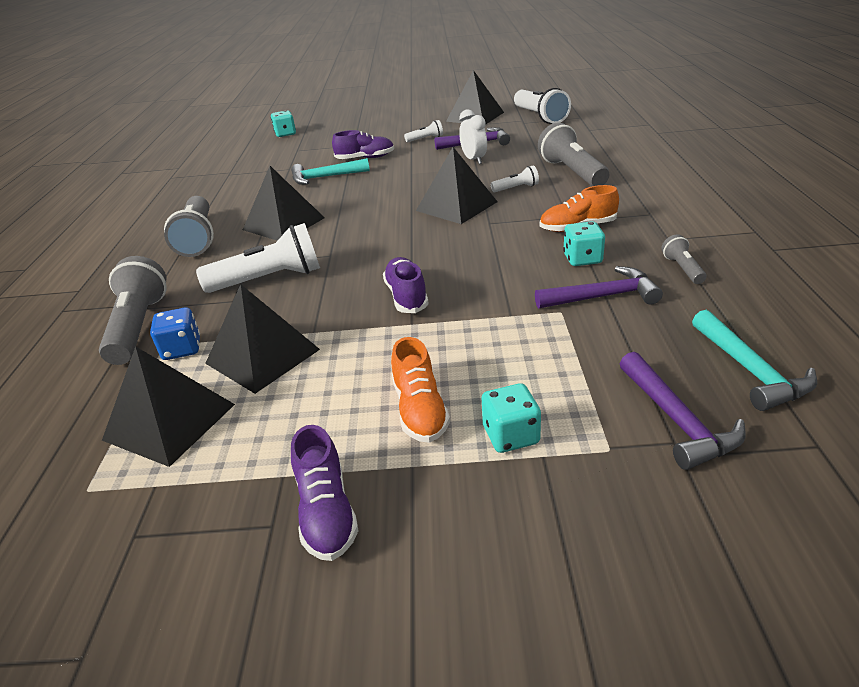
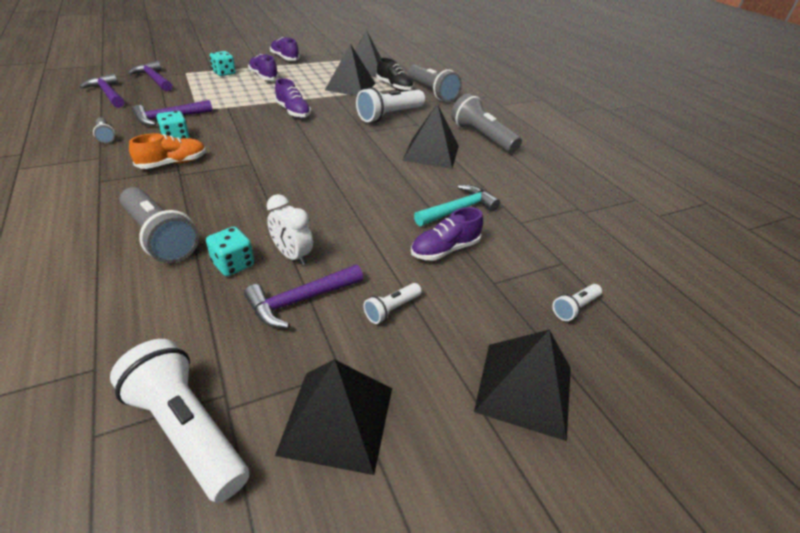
camera: 150 degrees right, 5 degrees up
(182, 349) = (394, 86): blue dice -> black shoe
(285, 134) = (646, 310): turquoise dice -> turquoise dice (233, 264)
(420, 410) = (264, 76): orange shoe -> purple shoe
(456, 206) = (287, 179): black pyramid -> black pyramid (524, 389)
(516, 188) = (229, 206): white flashlight -> white flashlight (575, 308)
(749, 370) = (108, 94): turquoise hammer -> purple hammer

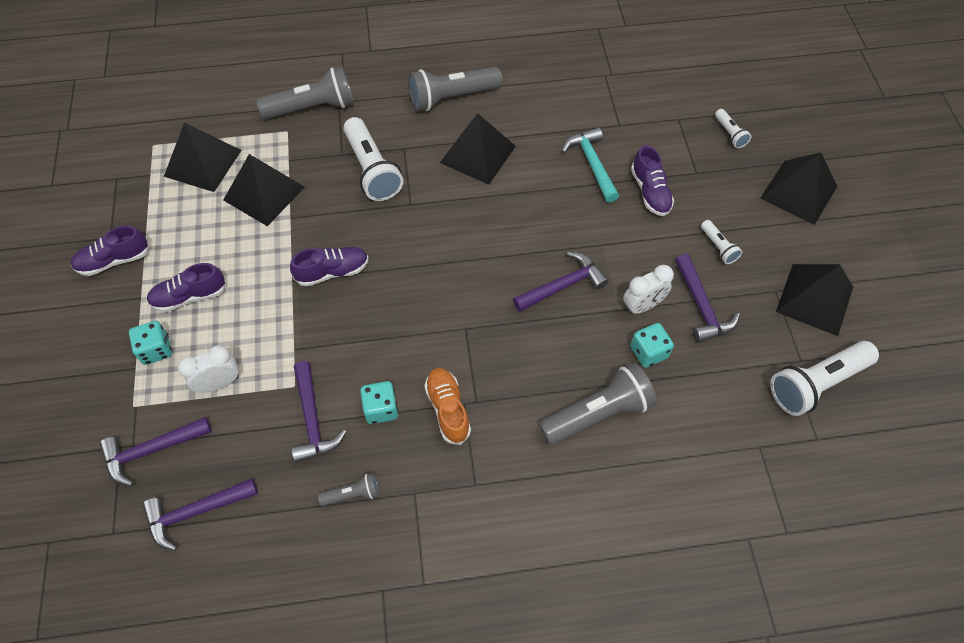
camera: 70 degrees left, 20 degrees up
(200, 90) = (219, 383): none -> white clock
(305, 205) = (563, 286): none -> purple hammer
(394, 86) = (280, 143): black shoe -> none

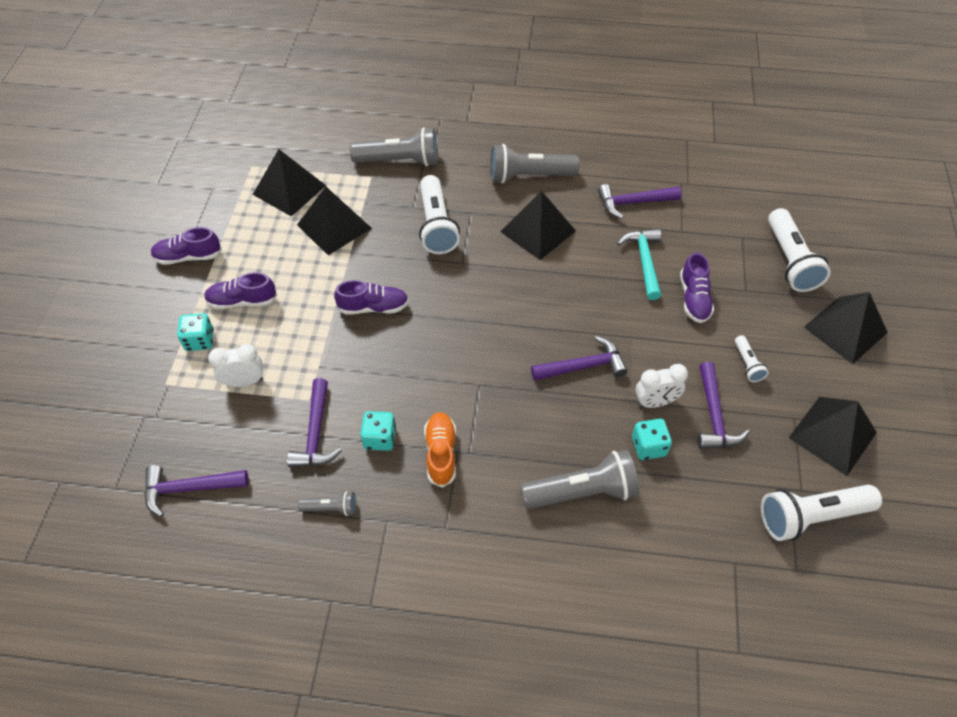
camera: 15 degrees right, 5 degrees down
(152, 450) = (169, 425): purple hammer -> purple hammer (633, 202)
(730, 134) = (790, 261): white flashlight -> white flashlight, size x2.04

